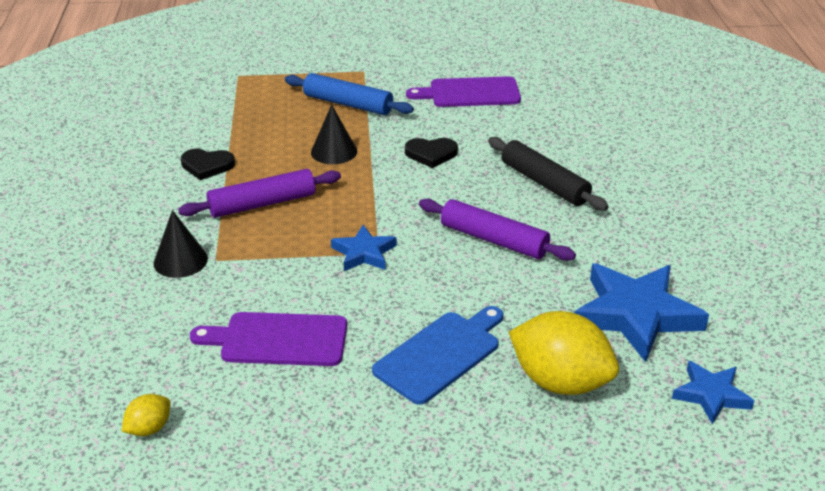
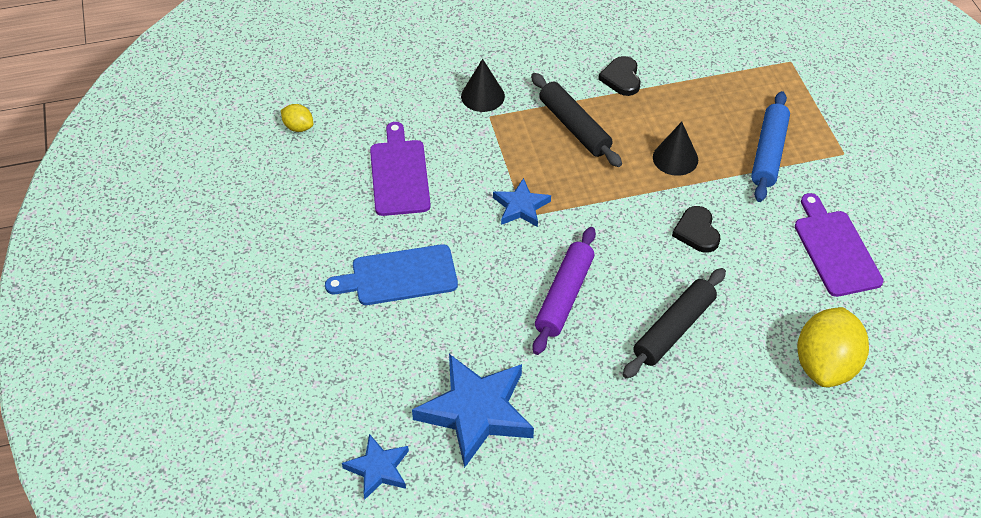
camera: 80 degrees right, 15 degrees up
(262, 204) = (574, 127): purple rolling pin -> black rolling pin
(441, 354) = (399, 276): blue cutting board -> blue cutting board turned 135 degrees clockwise
(560, 382) = (378, 358): yellow lemon -> yellow lemon (825, 365)

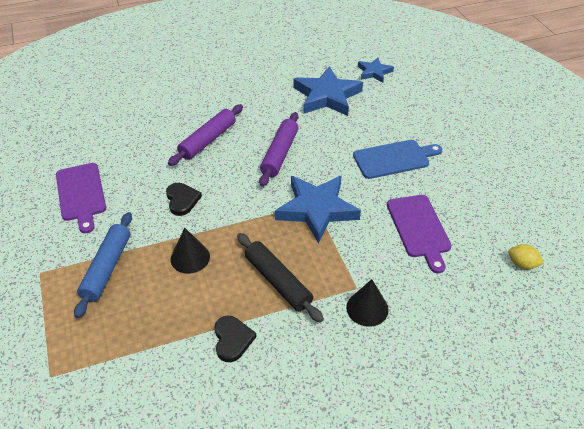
camera: 175 degrees right, 5 degrees down
(521, 207) = (317, 209): blue star -> blue star, size x1.84
(673, 329) = (208, 140): black rolling pin -> purple rolling pin
(825, 365) = (115, 128): yellow lemon -> none

